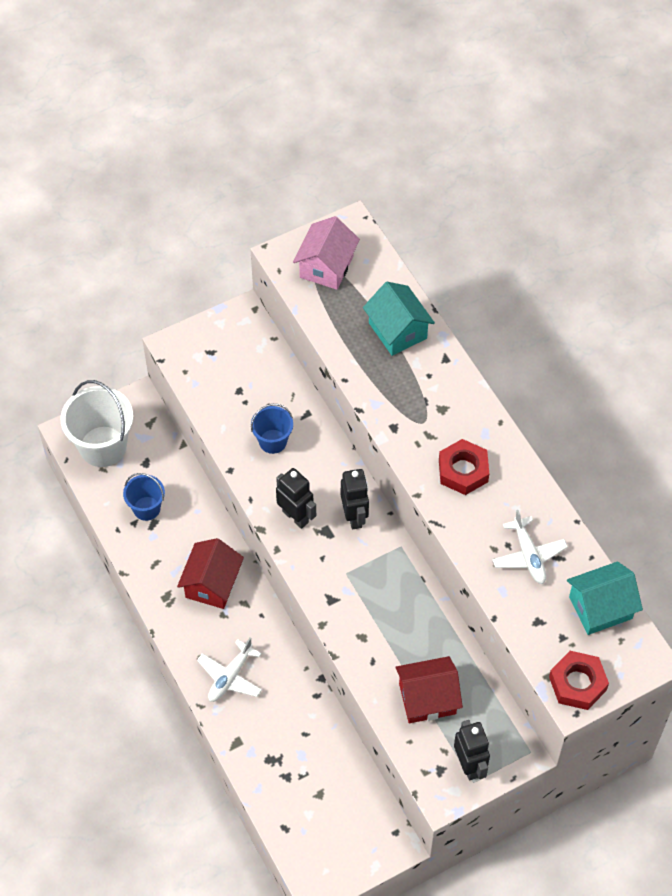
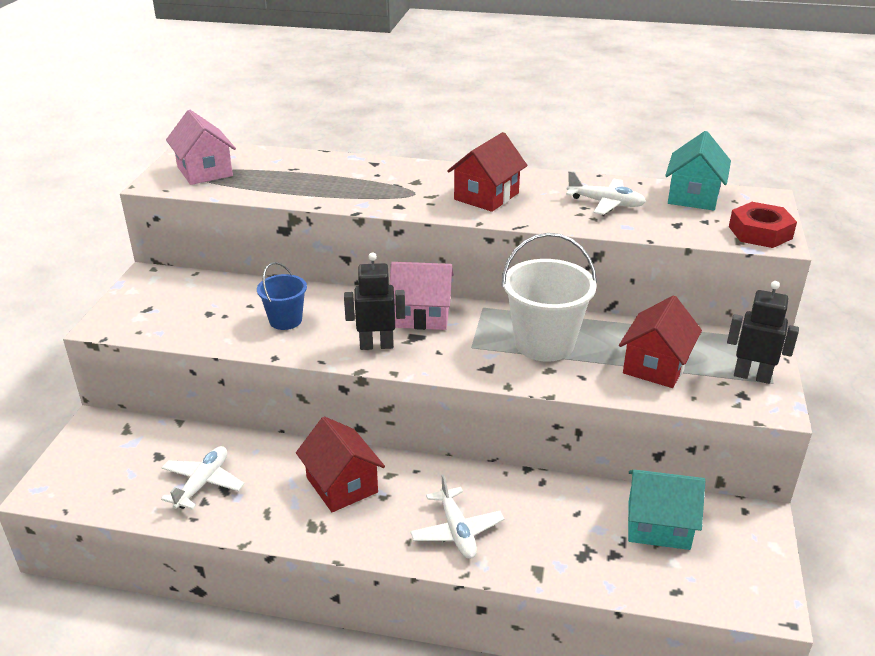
camera: 50 degrees left, 25 degrees down
(103, 446) = (96, 475): white bucket -> white bucket (544, 343)
(146, 508) = (203, 483): blue bucket -> white plane
(354, 516) = (422, 315): black robot -> pink house
(397, 331) = (315, 169): turquoise house -> turquoise house (658, 525)
(463, 471) = (486, 196): red nut -> red house

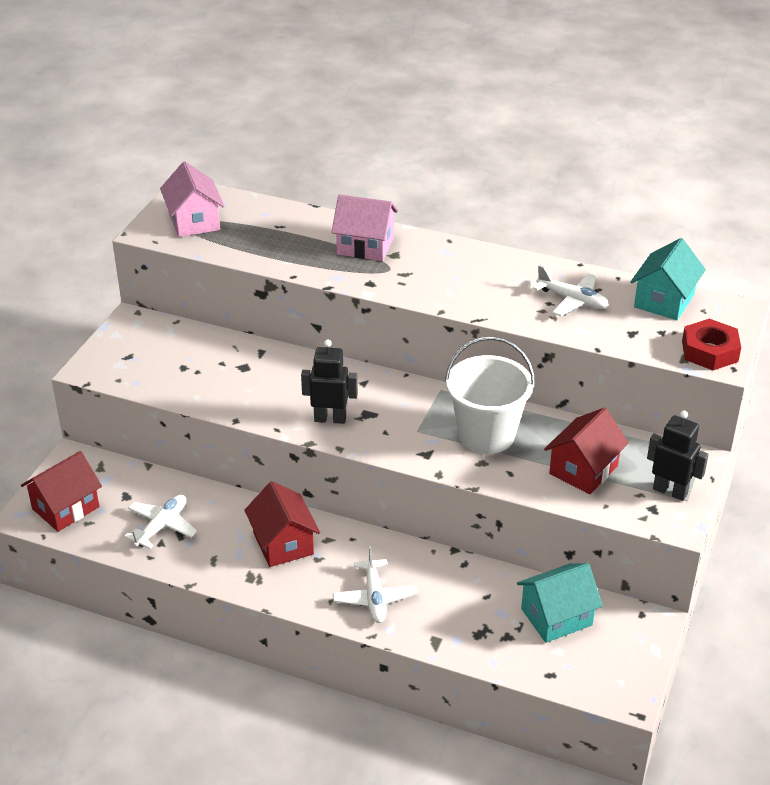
camera: 10 degrees right, 5 degrees up
(285, 320) = (252, 383): blue bucket -> none
(422, 315) = (380, 392): pink house -> pink house (365, 246)
(486, 196) = (458, 280): red house -> red house (65, 508)
(658, 525) = (556, 617): turquoise house -> turquoise house turned 45 degrees counterclockwise

